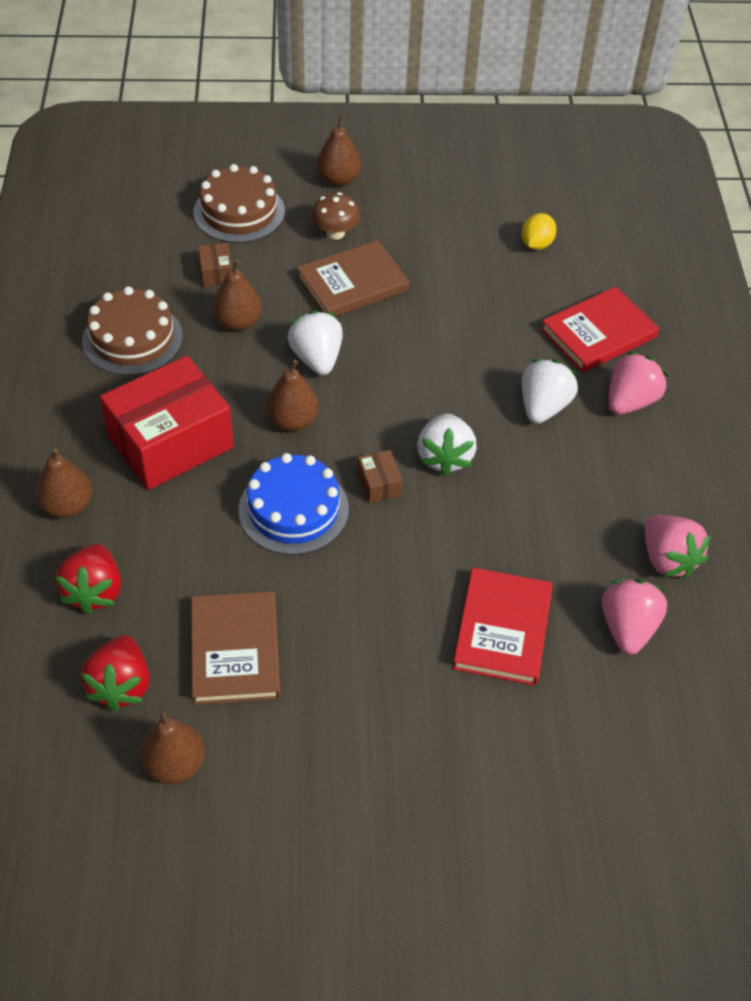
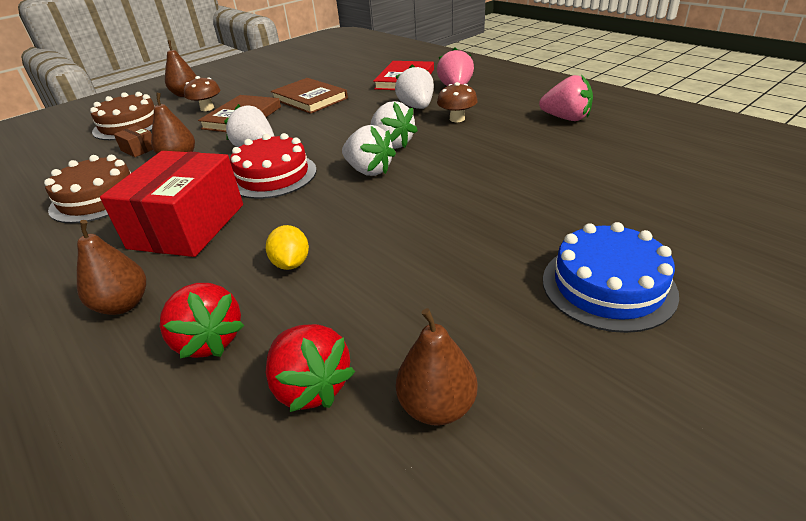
camera: 35 degrees left, 15 degrees down
(235, 651) = (385, 297): brown book -> brown book (309, 99)
(292, 421) = (273, 175): brown pear -> red cake
(293, 509) = (327, 208): blue cake -> blue cake (608, 286)
(379, 484) = (369, 171): brown box -> white strawberry
(502, 629) = (538, 182): red book -> none
(536, 244) = (330, 71): yellow lemon -> yellow lemon (291, 263)
(556, 465) = (457, 119): none -> brown mushroom
(627, 628) = (595, 147): pink strawberry -> none

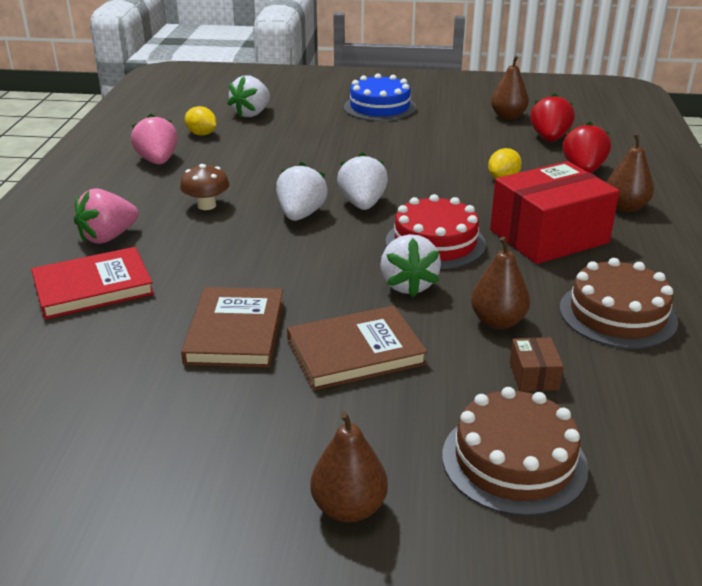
camera: 135 degrees left, 5 degrees down
(207, 108) = (367, 417): brown mushroom -> none
(417, 107) = (193, 238): white strawberry -> white strawberry (251, 114)
(616, 146) = (202, 134): none -> yellow lemon

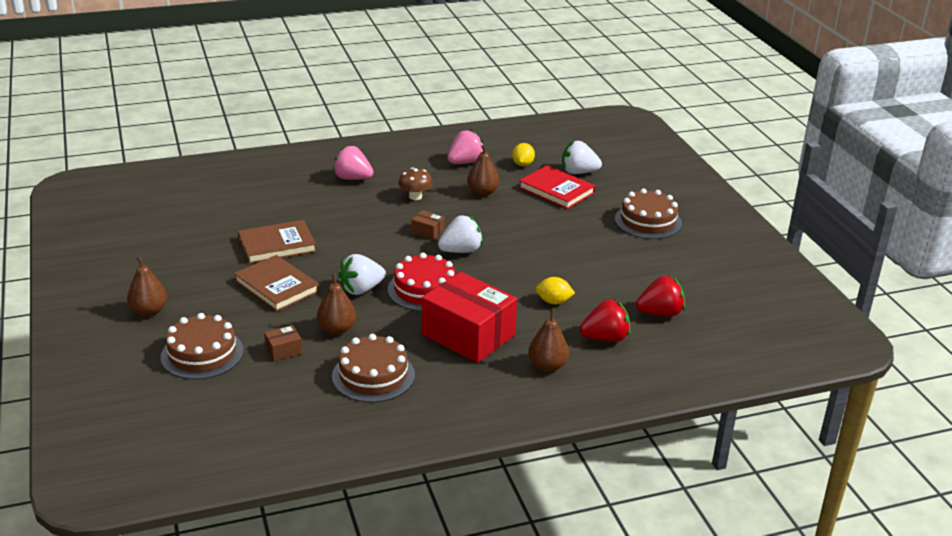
camera: 65 degrees right, 0 degrees up
(93, 287) = (296, 192): red book -> red book (556, 190)
(301, 215) = (427, 232): white strawberry -> brown box
(380, 107) = (648, 221): blue cake -> brown cake
(508, 116) = (692, 285): brown pear -> brown pear (482, 193)

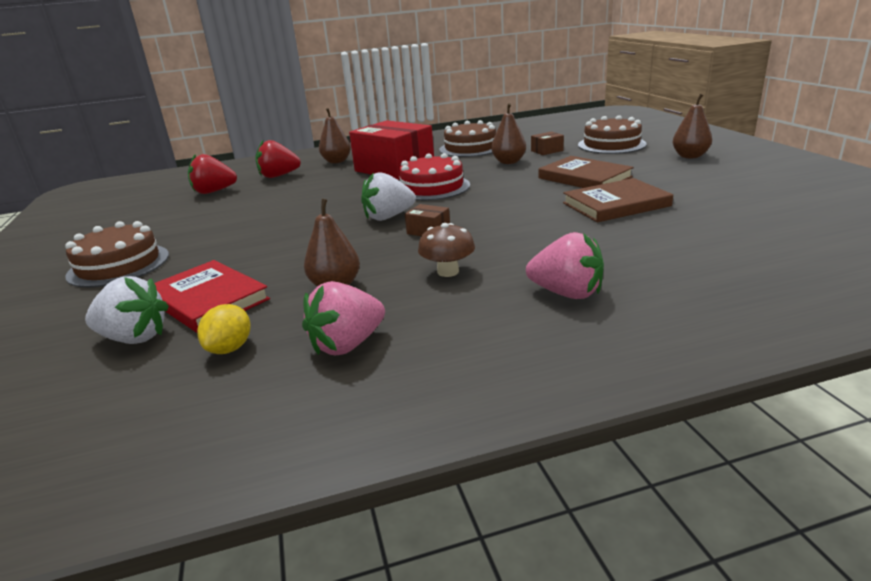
camera: 175 degrees left, 5 degrees down
(361, 289) = (496, 182): white strawberry -> none
(553, 302) = (307, 190): yellow lemon -> none

